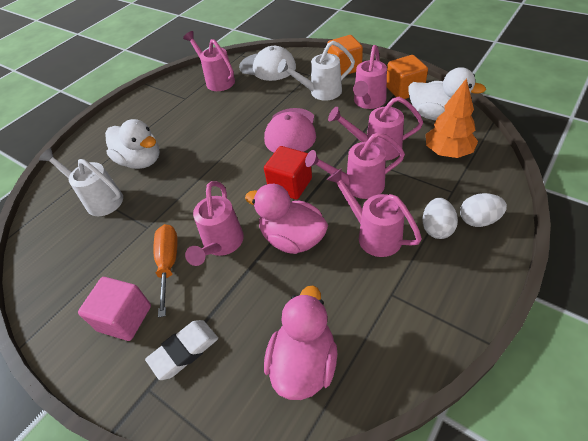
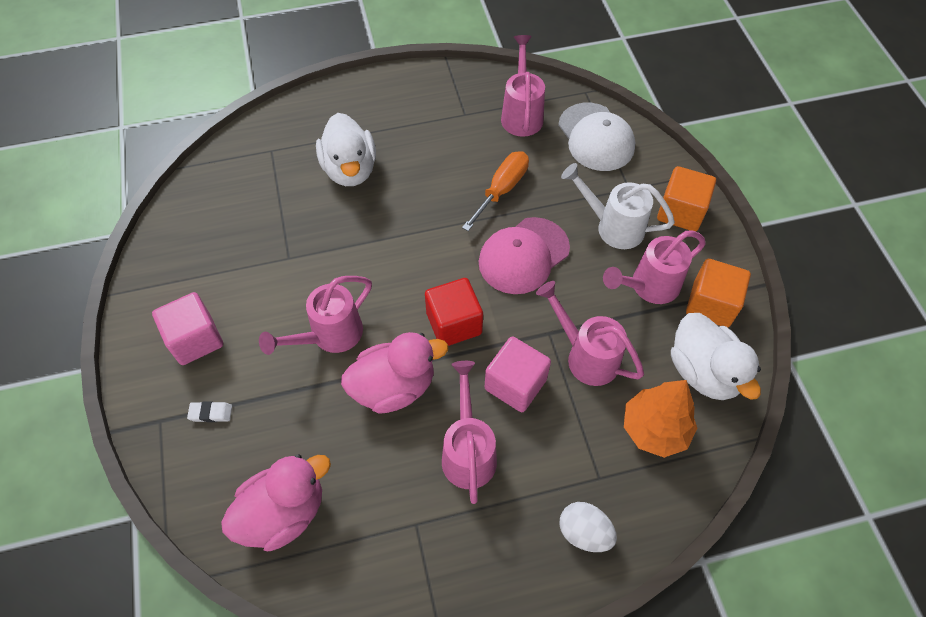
camera: 35 degrees right, 10 degrees up
(99, 200) = (277, 188): white watering can -> none
(168, 263) = (271, 315): orange screwdriver -> orange screwdriver (502, 190)
(184, 351) = (211, 413): white eraser -> white eraser, size x0.57
(292, 238) = (394, 387): pink duck -> pink duck turned 90 degrees clockwise
(358, 185) = (515, 384): pink watering can -> pink cube
(436, 228) = (533, 502): white egg -> none

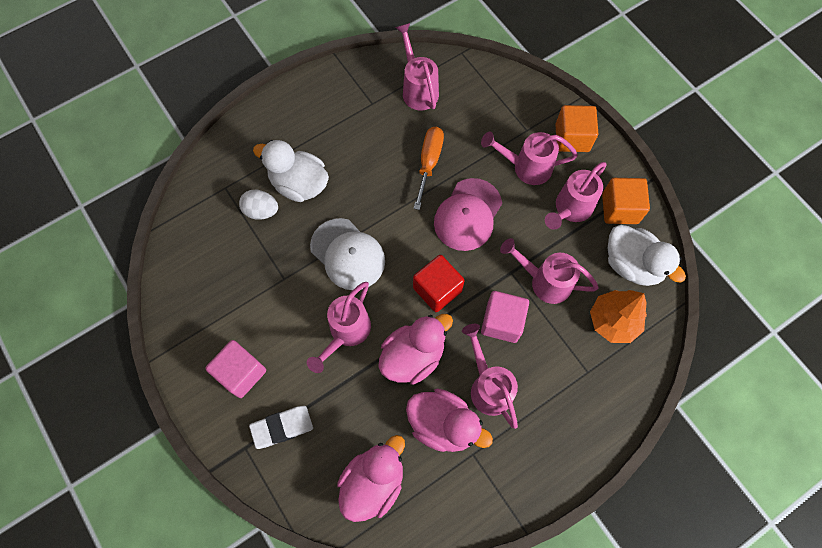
camera: 20 degrees left, 10 degrees up
(211, 413) = (282, 427): white eraser -> white eraser, size x1.76
(350, 169) = (299, 184): white duck -> white duck turned 150 degrees clockwise
(395, 476) = (443, 424): none -> pink duck
(584, 532) = (591, 415): white egg -> white egg (261, 211)
(596, 137) = (485, 92): white cap -> white cap (348, 254)
(613, 226) = (526, 167): white watering can -> pink watering can

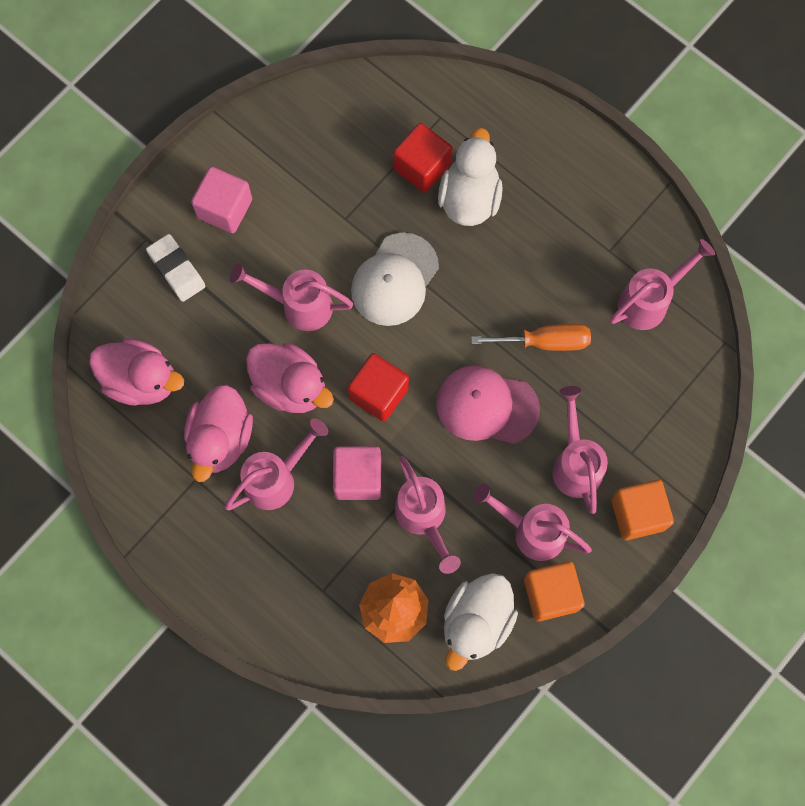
camera: 75 degrees right, 5 degrees up
(261, 211) = (422, 167): white egg -> red cube
(544, 281) = (423, 518): pink watering can -> pink watering can turned 150 degrees clockwise

